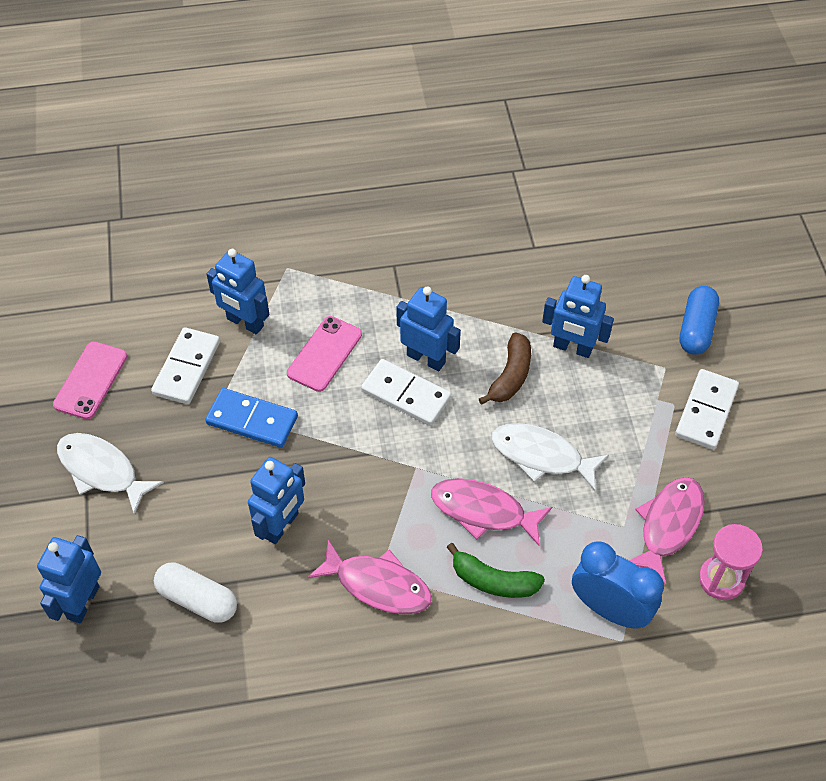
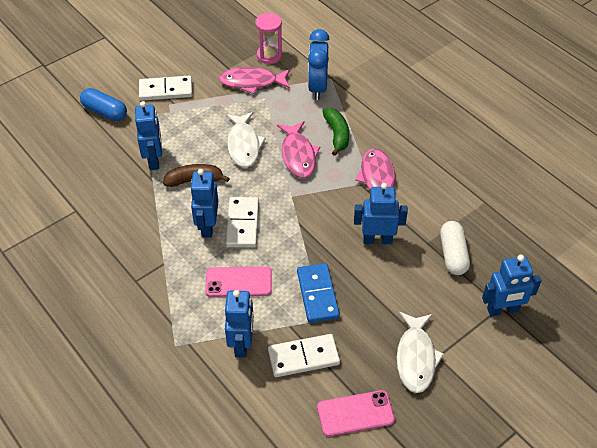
camera: 120 degrees left, 5 degrees down
(696, 329) = (105, 112): blue capsule -> blue capsule turned 45 degrees clockwise

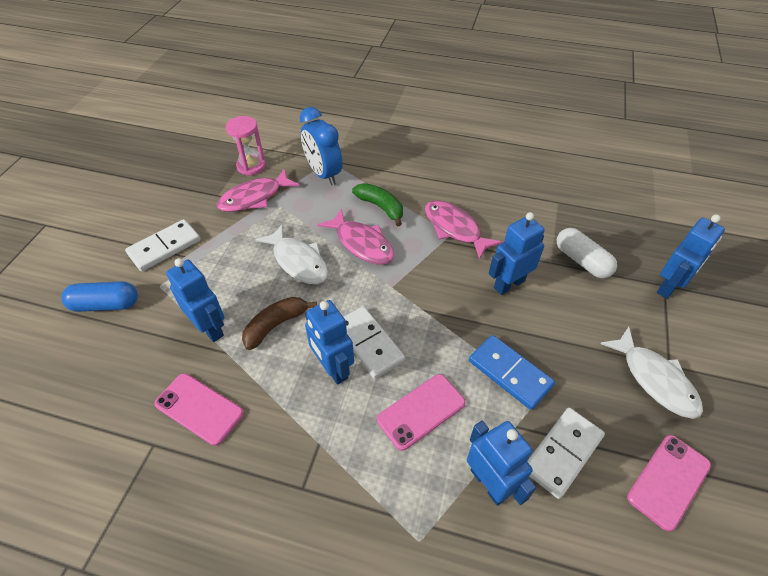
camera: 35 degrees left, 0 degrees up
(113, 205) = (199, 408): none -> pink phone

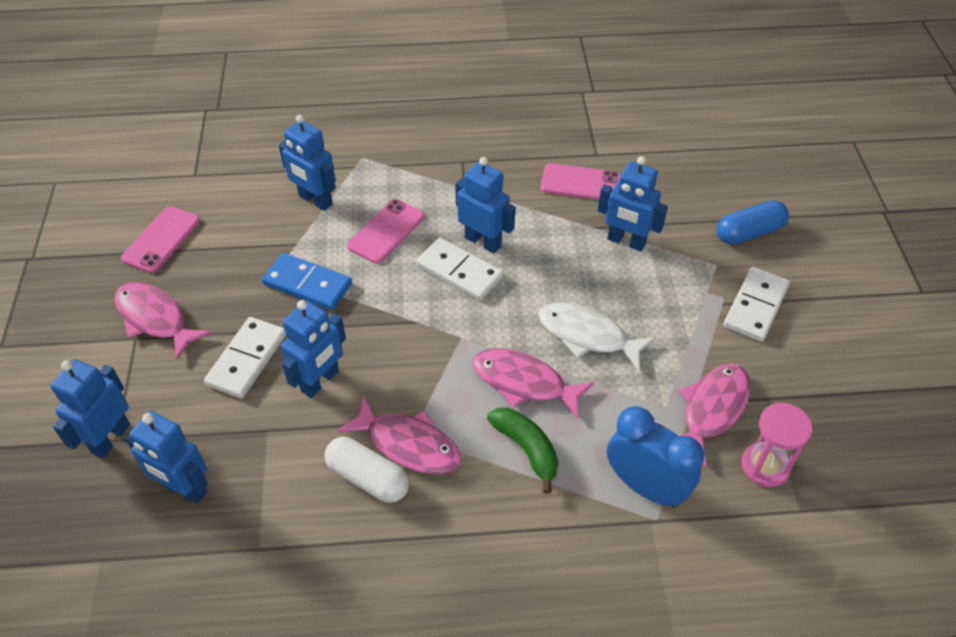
camera: 160 degrees right, 0 degrees up
(276, 325) = (563, 262): brown banana -> none
(381, 207) = (527, 449): green banana -> green banana turned 150 degrees counterclockwise
(562, 453) = (253, 235): white domino -> white domino (246, 359)
(582, 261) = (225, 444): white capsule -> white capsule (368, 478)
(608, 242) = (184, 489): none -> blue robot
(655, 379) = (155, 319): white fish -> pink fish

